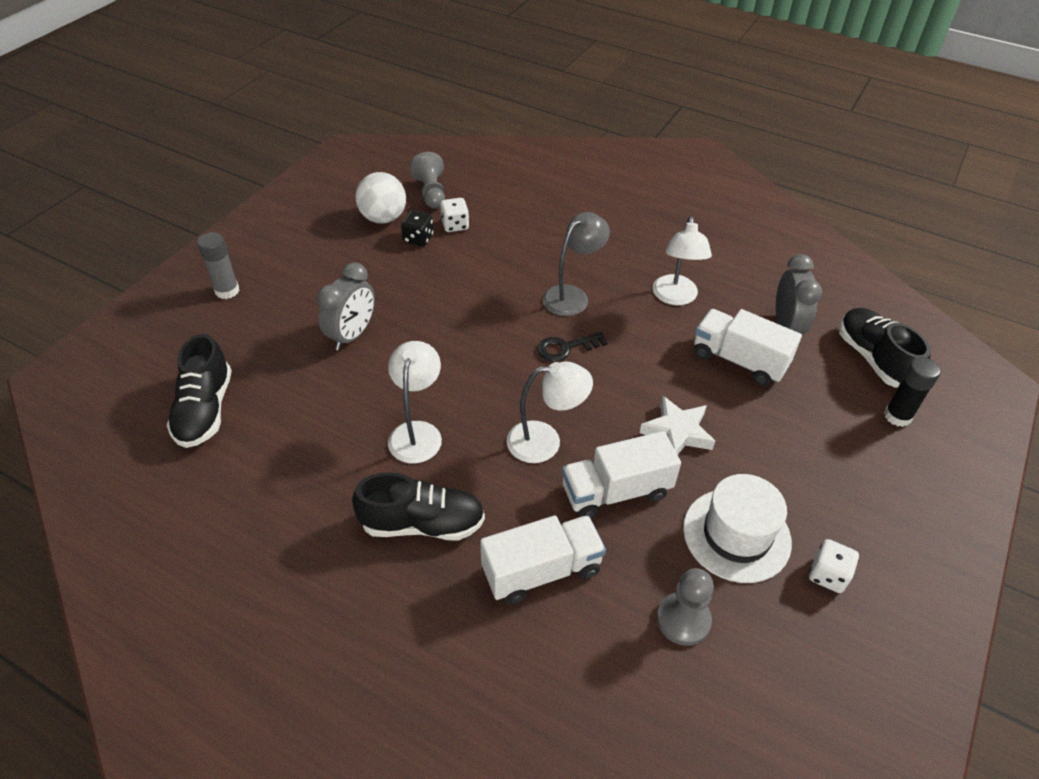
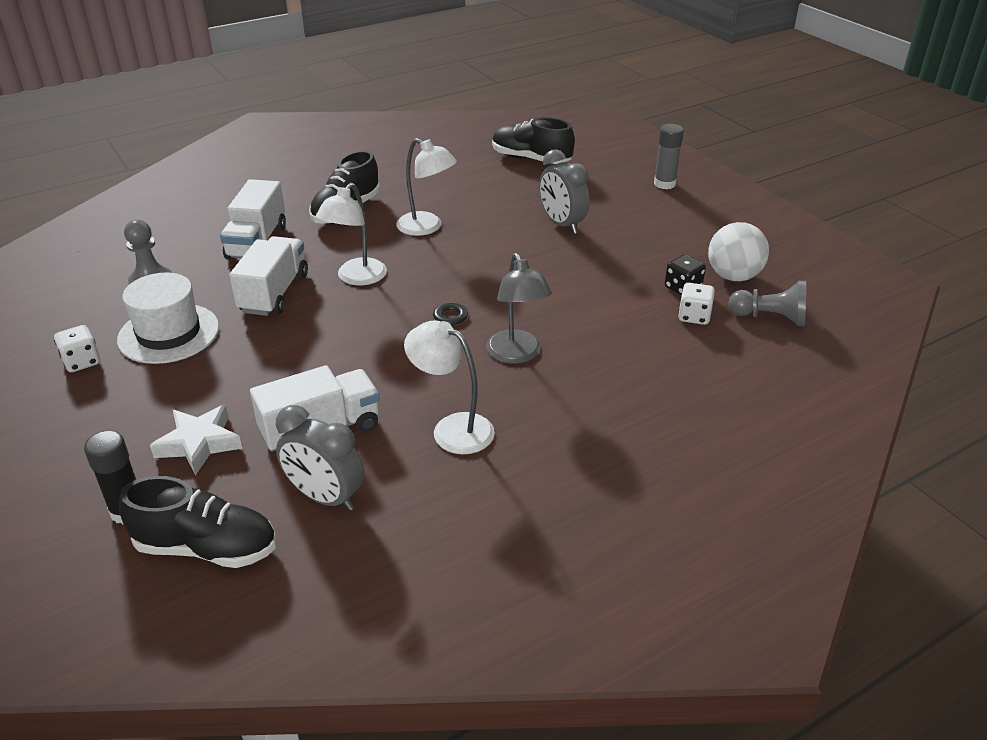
camera: 120 degrees right, 10 degrees down
(677, 432) = (288, 347): white star -> white star (199, 443)

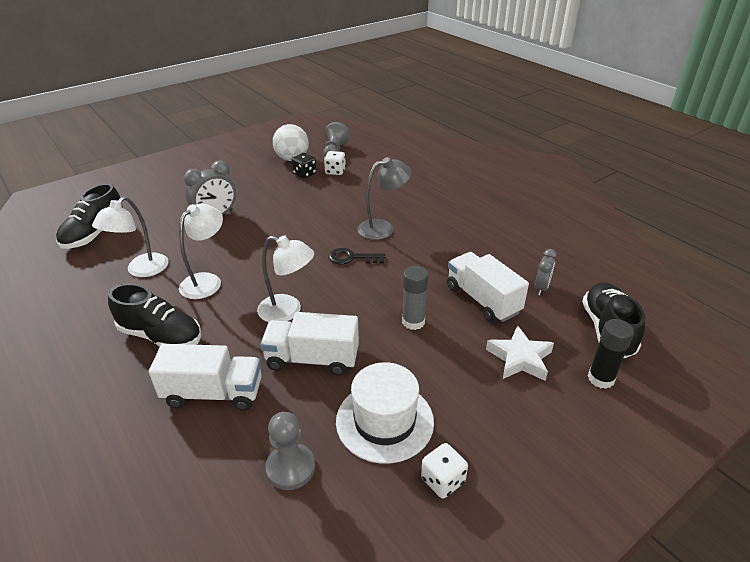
camera: 95 degrees left, 0 degrees up
(325, 497) = (541, 288): grey clock -> grey clock, size x0.61
(452, 428) = (462, 247): white lamp -> white lamp (141, 270)
(664, 184) = (165, 176): grey glue stick -> grey glue stick (413, 322)

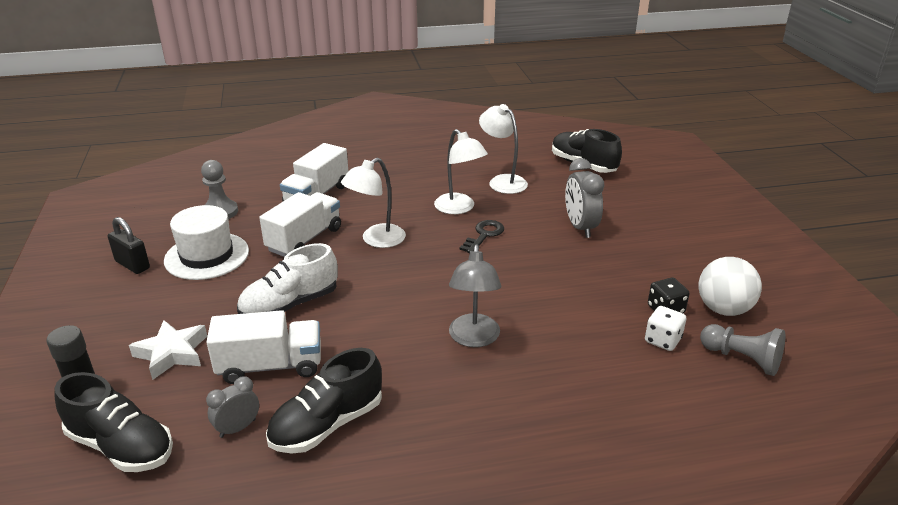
camera: 115 degrees right, 5 degrees down
(161, 336) = (401, 182): black shoe -> black shoe (327, 424)
(352, 258) = (428, 296): black key -> black key (484, 235)
(413, 322) = (290, 305): grey glue stick -> white shoe
(442, 480) = (132, 265): white dice -> black padlock
(541, 288) = (238, 428): grey clock -> grey clock turned 90 degrees clockwise

